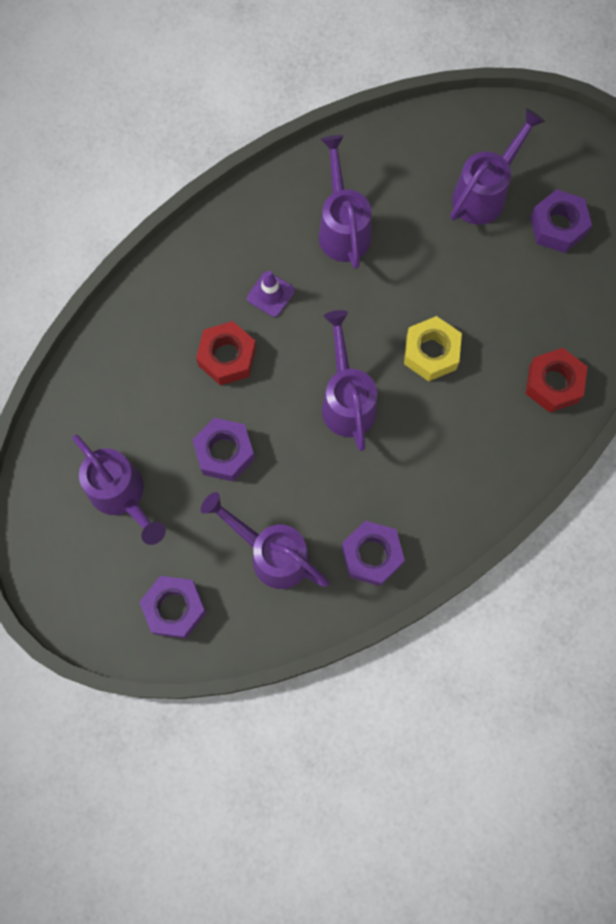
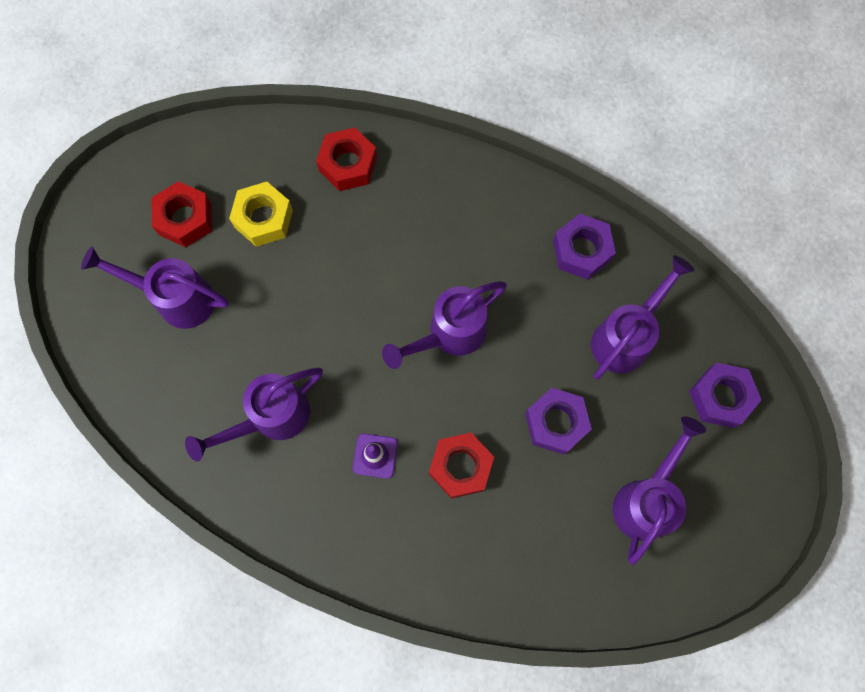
camera: 115 degrees left, 0 degrees up
(271, 553) = (626, 336): purple watering can -> purple watering can turned 150 degrees counterclockwise
(431, 352) = (366, 279): yellow nut -> yellow nut (263, 218)
(558, 226) = (185, 219): purple nut -> red nut

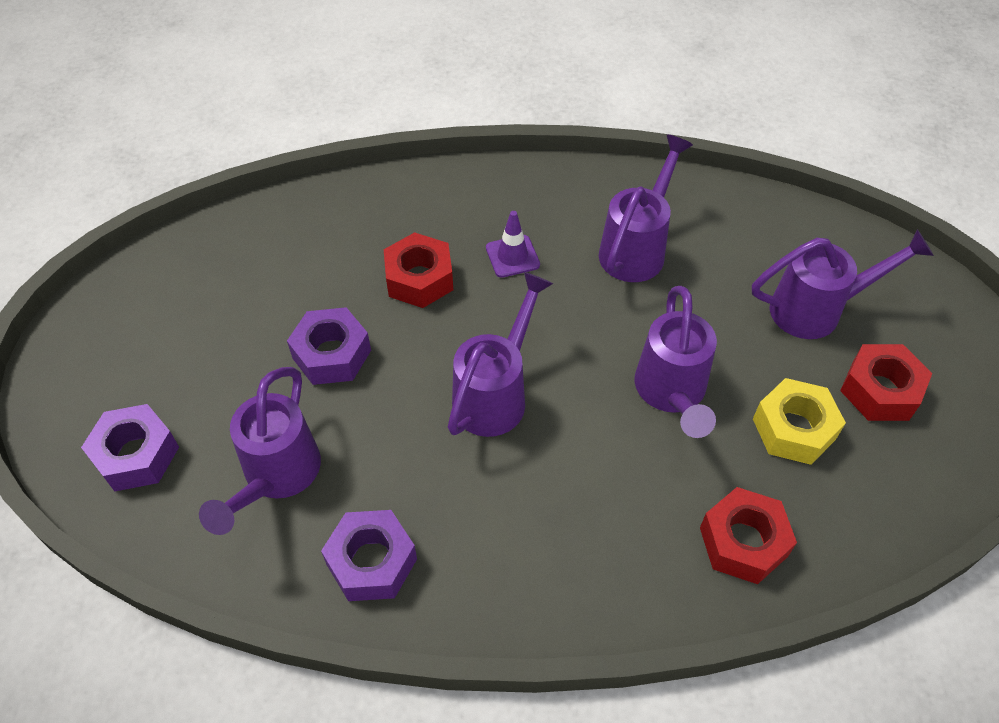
camera: 155 degrees right, 20 degrees down
(647, 499) = (205, 324): purple watering can -> purple watering can (671, 394)

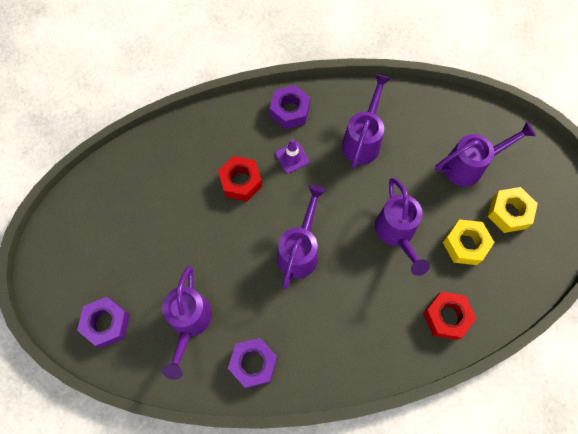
camera: 10 degrees left, 15 degrees up
(331, 354) = (201, 240): purple nut -> purple nut (289, 111)
(880, 390) = (509, 212): red nut -> yellow nut

